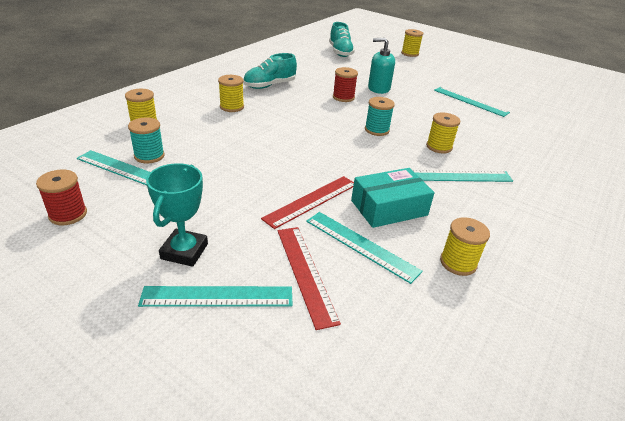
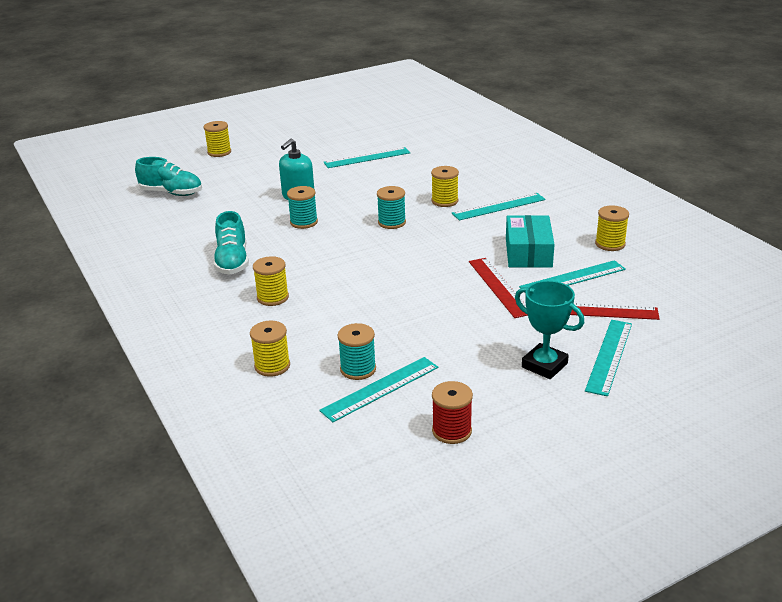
camera: 60 degrees left, 5 degrees down
(343, 97) = (304, 222): red spool -> turquoise spool
(460, 176) = (499, 206): turquoise ruler -> turquoise ruler turned 45 degrees clockwise

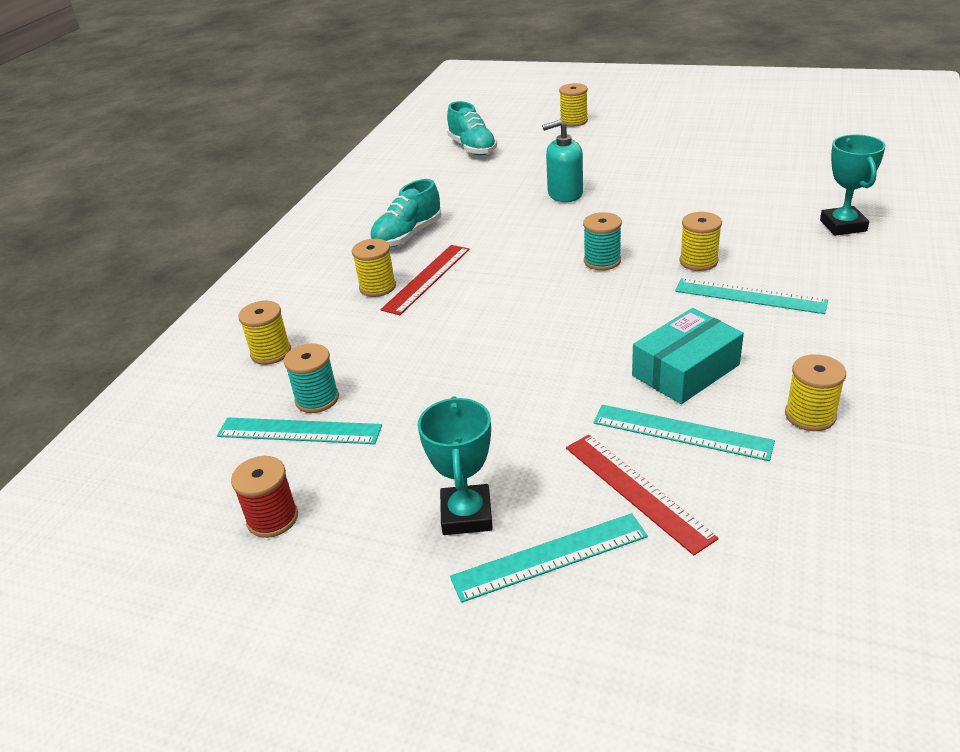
camera: 50 degrees right, 5 degrees up
(304, 222) = (525, 223): turquoise spool -> none
(367, 158) = (700, 177): turquoise ruler -> none
(485, 156) = (843, 226): none -> turquoise trophy
(499, 287) = (581, 393): red ruler -> red ruler (426, 278)

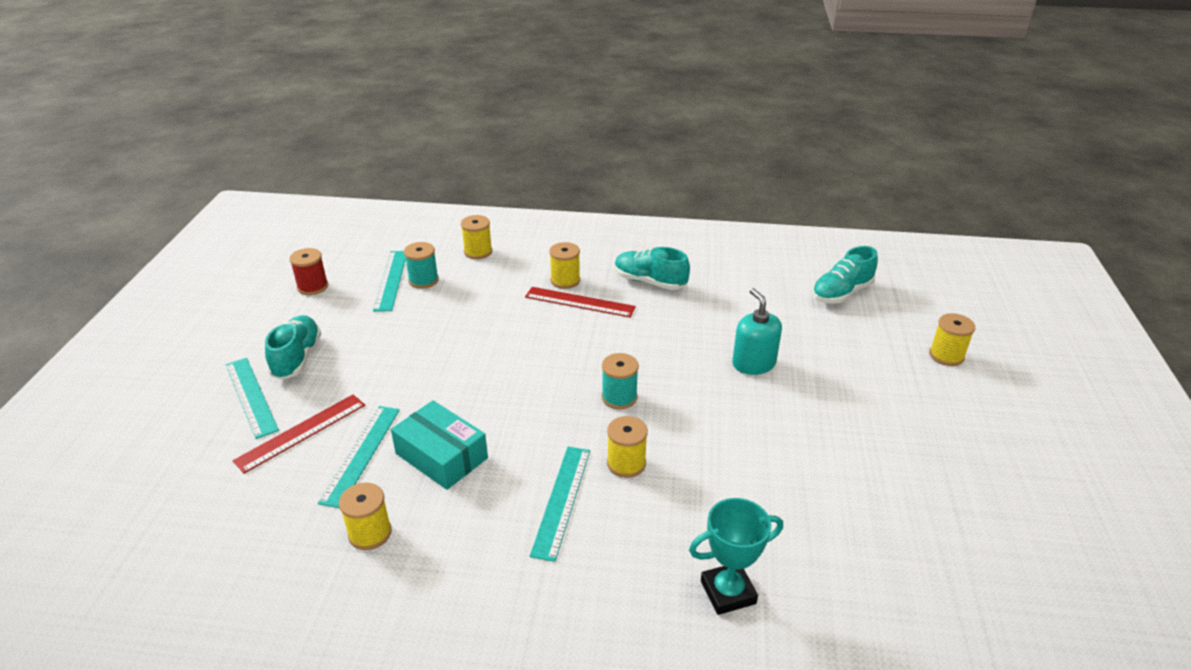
camera: 75 degrees right, 0 degrees up
(466, 515) = (297, 358): turquoise trophy -> turquoise shoe

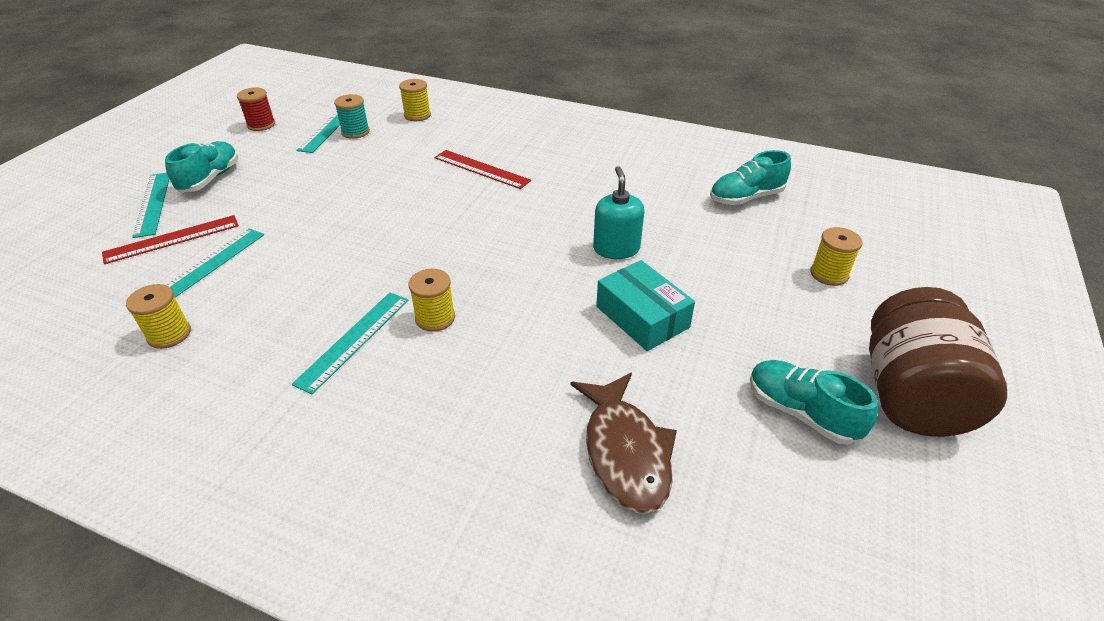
camera: 15 degrees right, 5 degrees up
(441, 456) = (273, 280): turquoise box -> turquoise box (642, 317)
(565, 280) = (479, 149): yellow spool -> none
(619, 397) = (466, 257): turquoise spool -> none
(649, 282) = (558, 161): turquoise shoe -> turquoise shoe (801, 412)
(728, 592) = (459, 461): turquoise trophy -> none
(863, 551) = (625, 452): none -> brown fish
(1059, 452) = (911, 395): none -> brown jar

